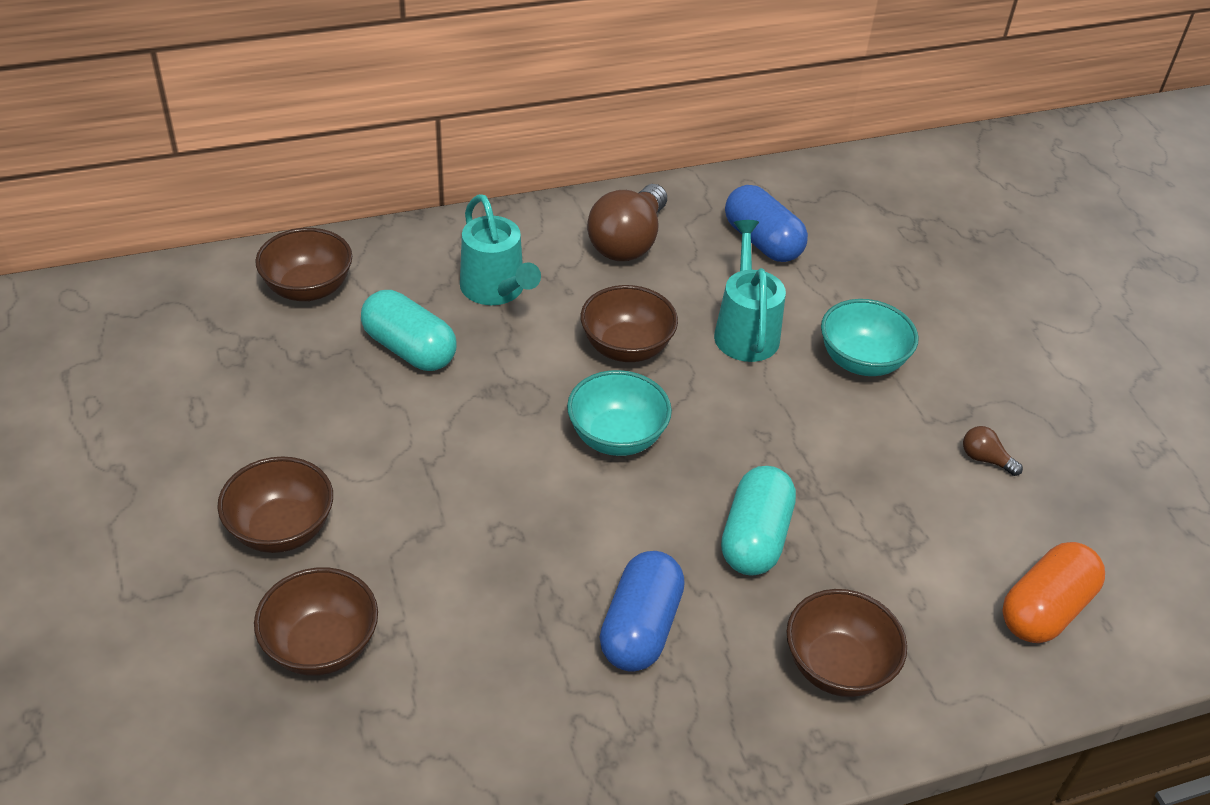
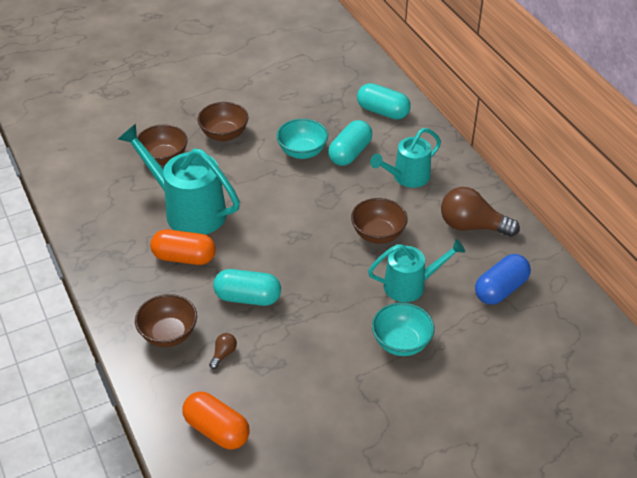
camera: 85 degrees right, 0 degrees up
(308, 288) = (382, 111): brown bowl -> turquoise capsule
(504, 612) = (188, 210): none -> turquoise watering can
(616, 437) = (307, 237): turquoise bowl -> turquoise bowl (302, 152)
(640, 628) = (184, 257): blue capsule -> orange capsule
(985, 459) = (331, 406): brown light bulb -> brown light bulb (223, 354)

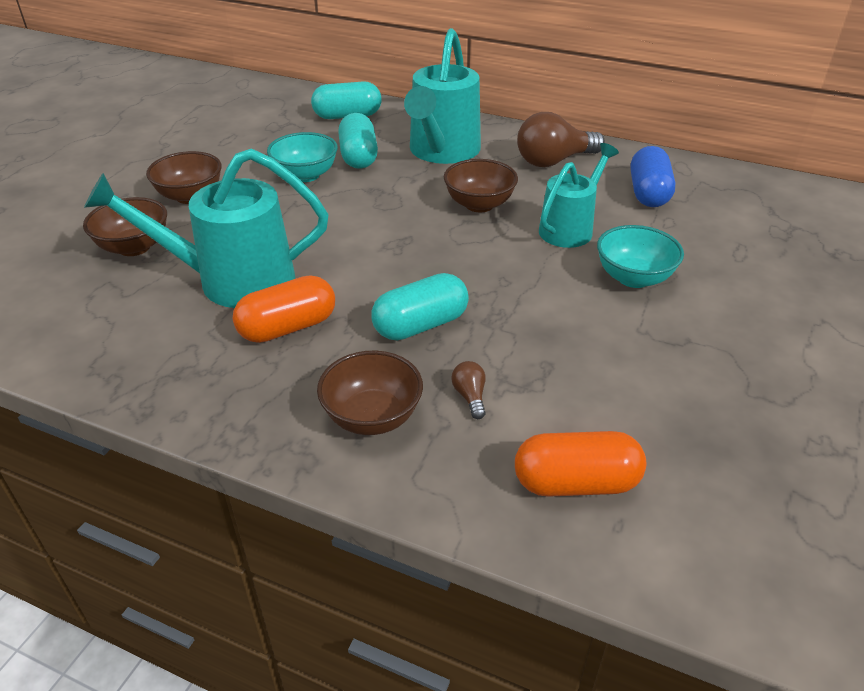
camera: 40 degrees left, 5 degrees down
(407, 177) = (442, 152): turquoise watering can -> turquoise watering can, size x1.58

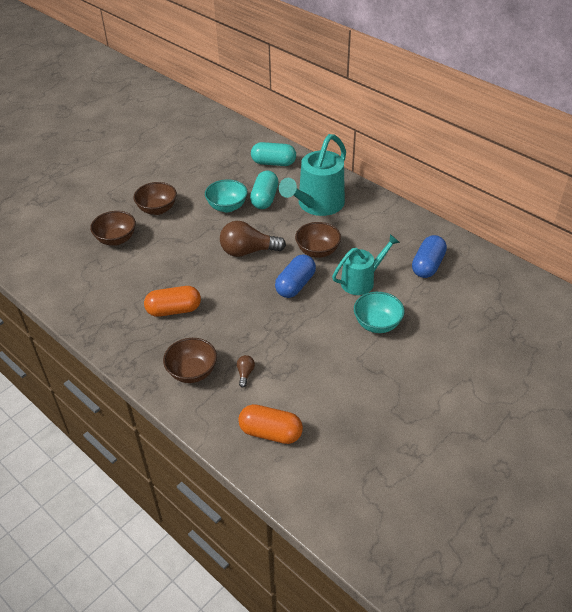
camera: 20 degrees right, 5 degrees up
(232, 281) = (157, 273): turquoise watering can -> none
(420, 325) = (242, 325): turquoise capsule -> none
(473, 252) = (295, 285): none -> blue capsule
(554, 161) = (383, 227): brown light bulb -> brown light bulb (248, 251)

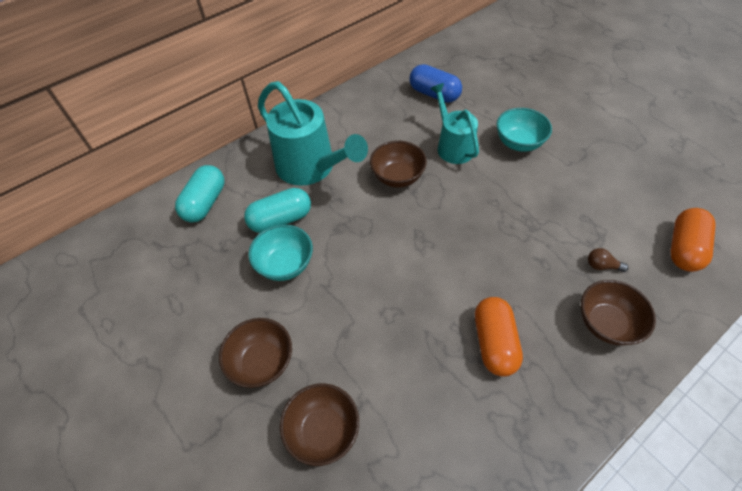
camera: 80 degrees left, 10 degrees up
(248, 251) = (385, 246): brown light bulb -> none
(264, 198) = (281, 219): turquoise capsule -> turquoise capsule turned 45 degrees counterclockwise
(295, 285) = (454, 204): blue capsule -> none

